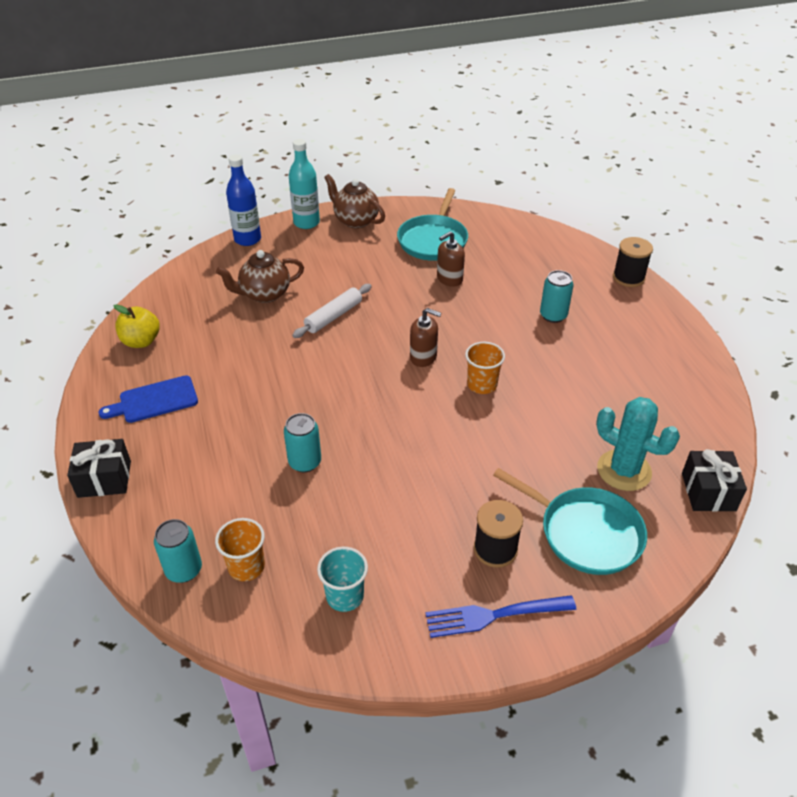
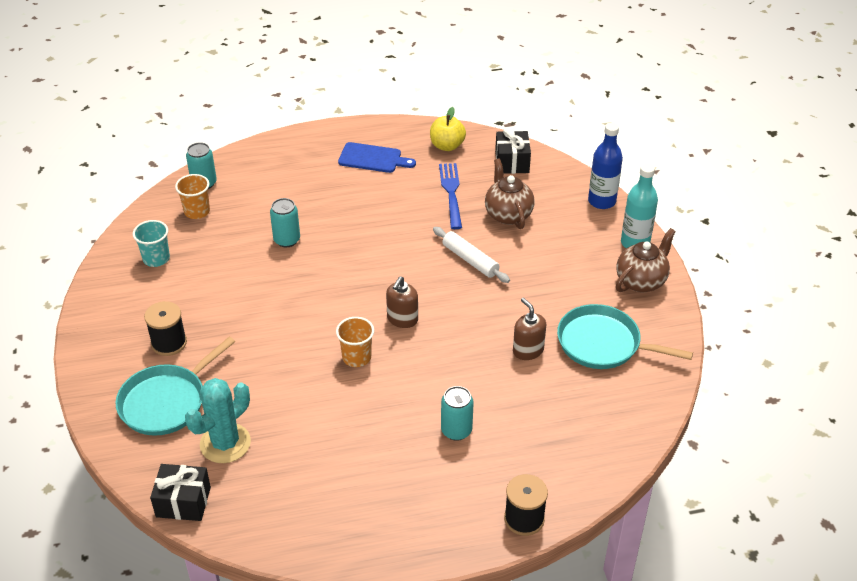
camera: 95 degrees right, 0 degrees up
(104, 479) = (295, 141): black gift -> black gift (512, 162)
(155, 400) = (373, 158): blue cutting board -> blue cutting board turned 120 degrees clockwise
(495, 615) = (112, 335): blue fork -> blue fork (451, 193)

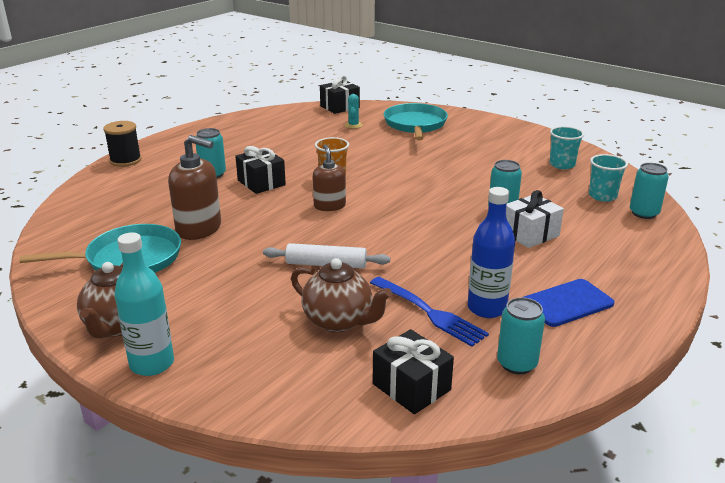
camera: 140 degrees right, 15 degrees down
(169, 343) = (463, 140): black spool -> none
(197, 211) = (602, 196): orange cup -> turquoise cup
(225, 443) = (353, 125): turquoise cactus -> turquoise cactus, size x0.49
(306, 210) = (530, 234): none -> white gift
(425, 387) = (261, 183): none -> black gift
(447, 146) = (516, 364): yellow apple -> turquoise can
(528, 350) = (199, 229): brown soap dispenser -> brown soap dispenser, size x1.53
(601, 201) = (237, 396): blue bottle -> blue bottle (486, 308)

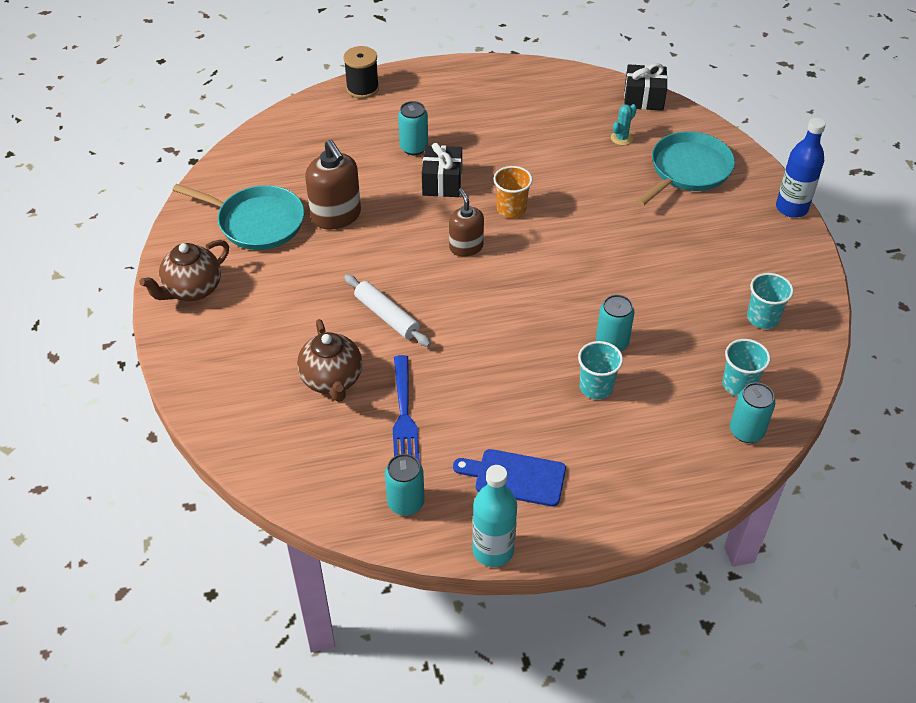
camera: 40 degrees right, 20 degrees up
(152, 364) = (182, 339): turquoise bottle -> turquoise bottle (493, 550)
(329, 206) = (466, 247): brown soap dispenser -> brown soap dispenser turned 45 degrees counterclockwise
(411, 387) = (313, 470): black gift -> none
(486, 308) = (451, 440): blue bottle -> blue bottle (791, 208)
(530, 234) = (596, 387): white gift -> turquoise cup

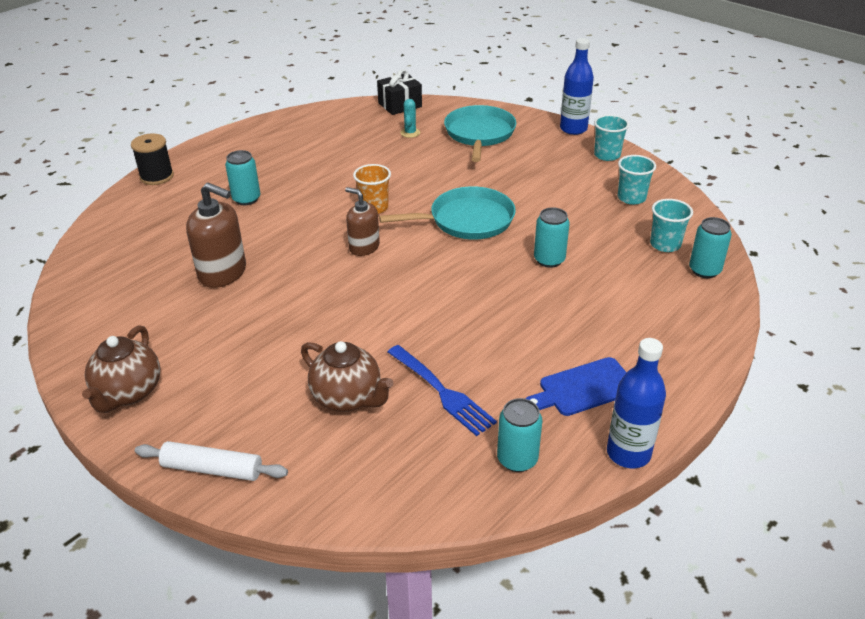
camera: 35 degrees left, 10 degrees down
(257, 222) = (147, 309): turquoise pan -> turquoise pan (467, 220)
(386, 316) = (347, 325): white rolling pin -> white rolling pin (212, 469)
(442, 182) = (296, 212): black gift -> none
(493, 550) = (628, 453): turquoise bottle -> blue bottle
(596, 387) = (571, 294): turquoise cup -> turquoise cup (607, 155)

